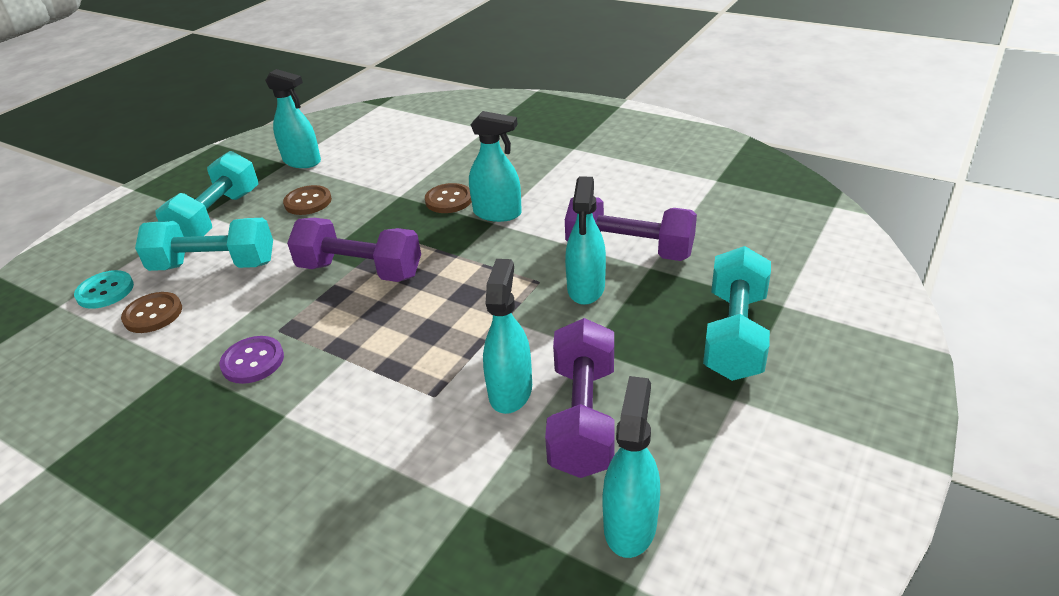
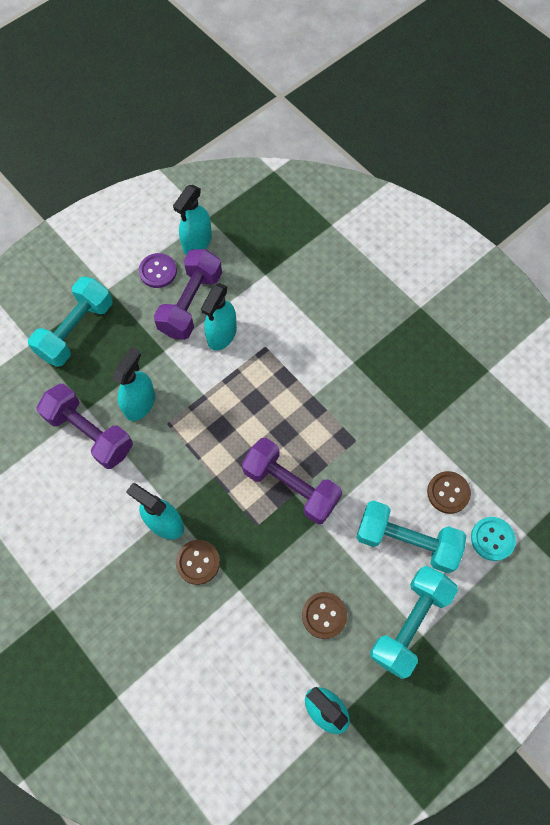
camera: 165 degrees left, 30 degrees up
(253, 361) = (372, 414): purple button -> purple button (158, 271)

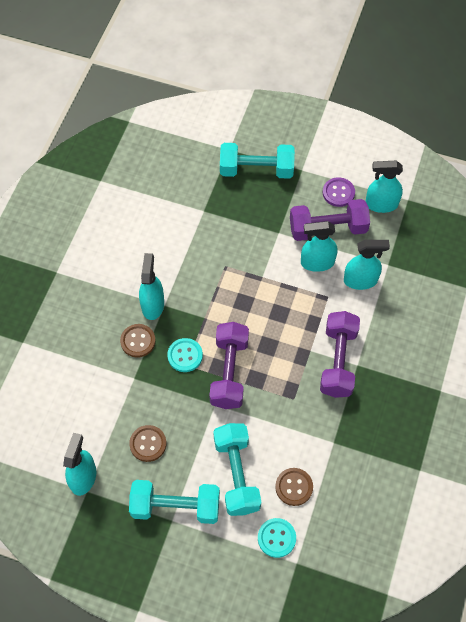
camera: 60 degrees right, 5 degrees down
(90, 433) = (187, 222): purple dumbbell -> purple dumbbell (338, 361)
(140, 403) = (228, 240): turquoise spray bottle -> turquoise spray bottle (360, 280)
(245, 521) = (185, 355): none -> turquoise button

